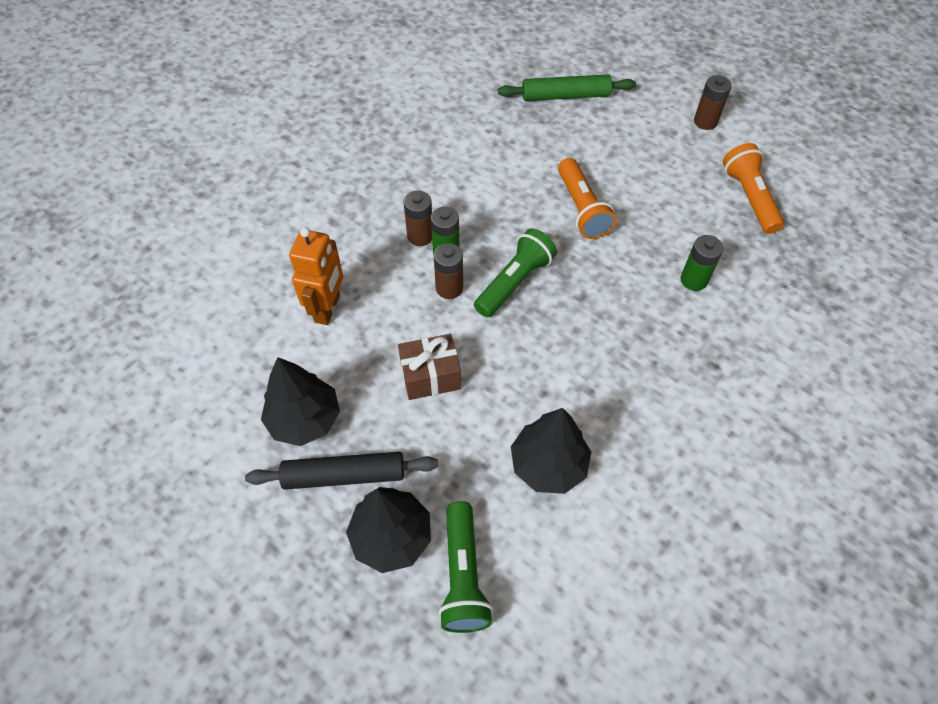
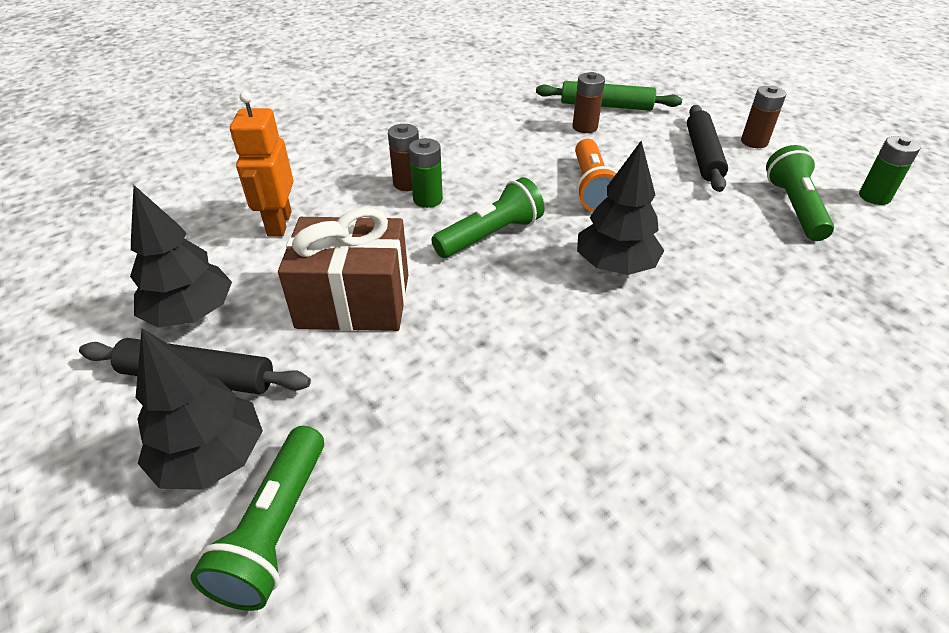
camera: 15 degrees right, 15 degrees down
(328, 308) = (279, 224): orange robot -> orange robot turned 150 degrees clockwise
(430, 376) = (353, 301): brown gift -> brown gift, size x1.57
(449, 288) = (416, 228): brown battery -> brown battery (585, 127)
(548, 464) = (452, 421): black tree -> black tree (615, 266)
(665, 148) = (702, 155): none -> black rolling pin
(693, 280) = (707, 268): green battery -> green battery (874, 197)
(749, 197) = (794, 207): orange flashlight -> green flashlight

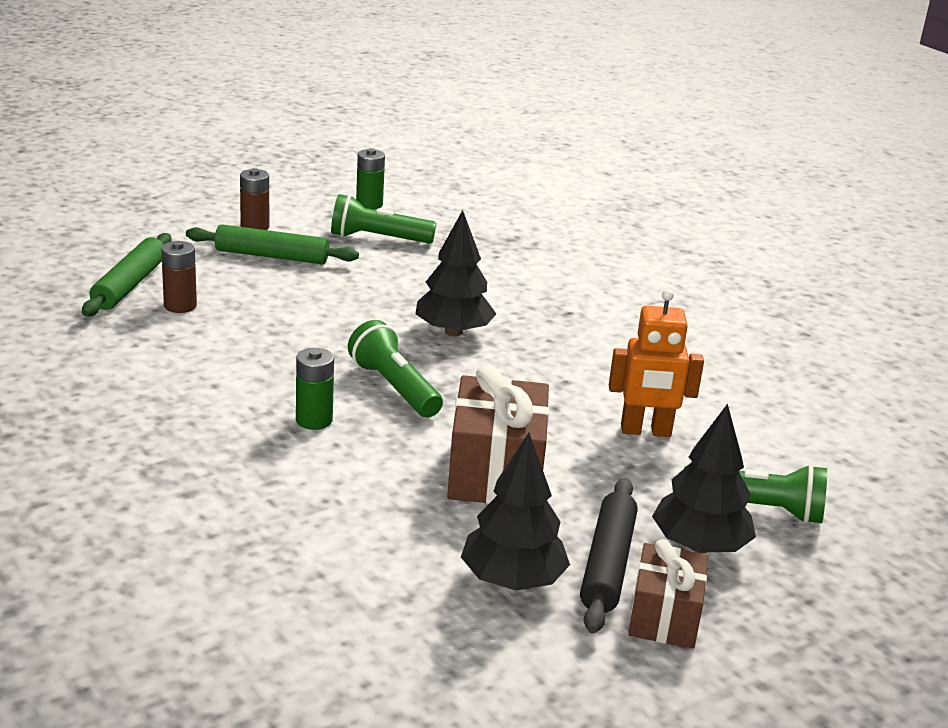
camera: 90 degrees left, 15 degrees down
(106, 417) = (664, 617): none -> brown gift
(279, 224) = (343, 528): orange robot -> orange robot (645, 431)
(407, 183) = (273, 432): brown battery -> none
(591, 188) = (318, 322): orange flashlight -> none
(702, 155) = (271, 256): black rolling pin -> green rolling pin

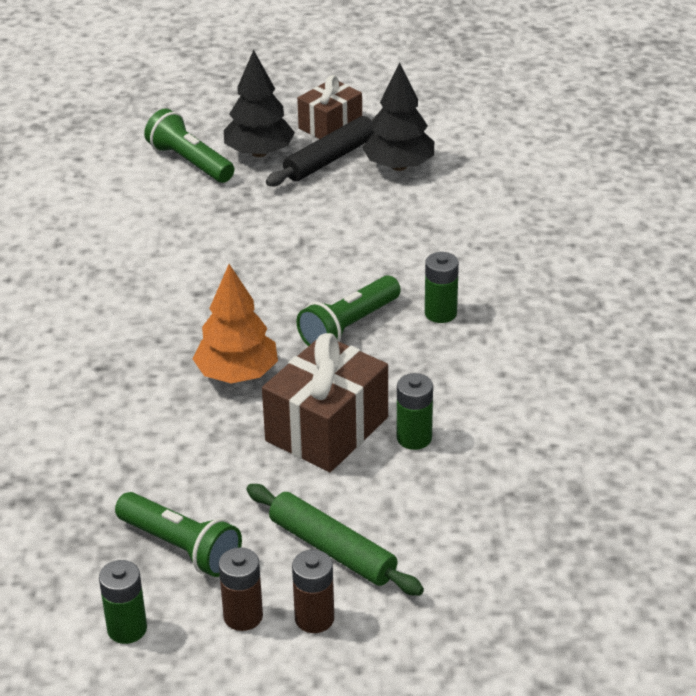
camera: 145 degrees left, 10 degrees up
(130, 285) = (522, 541): green rolling pin -> none
(180, 306) = (483, 489): brown battery -> brown battery (243, 616)
(262, 324) = (414, 438): none -> green battery
(394, 387) = (348, 326): green flashlight -> green flashlight turned 45 degrees clockwise
(453, 332) = (237, 374): black tree -> orange tree
(495, 473) = (339, 233): brown gift -> brown gift (327, 429)
(645, 431) = (190, 233): orange robot -> none

